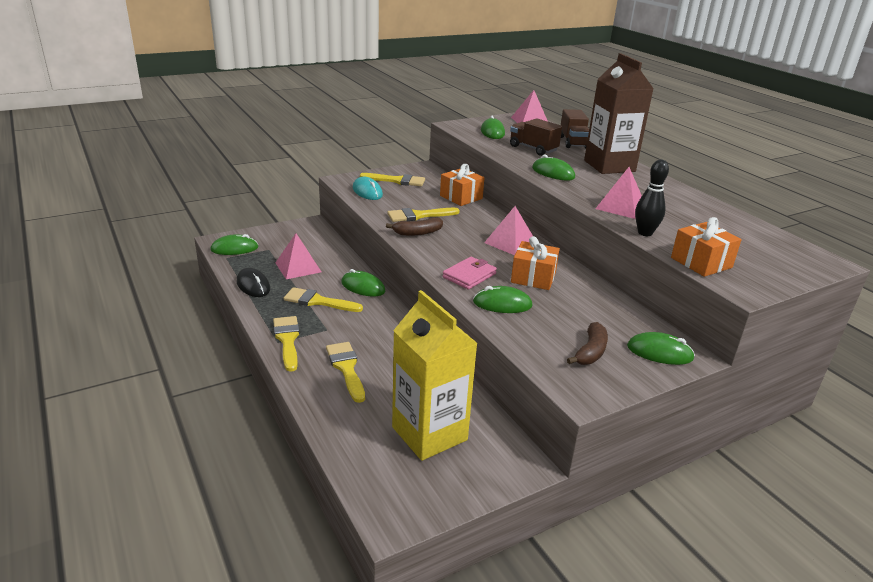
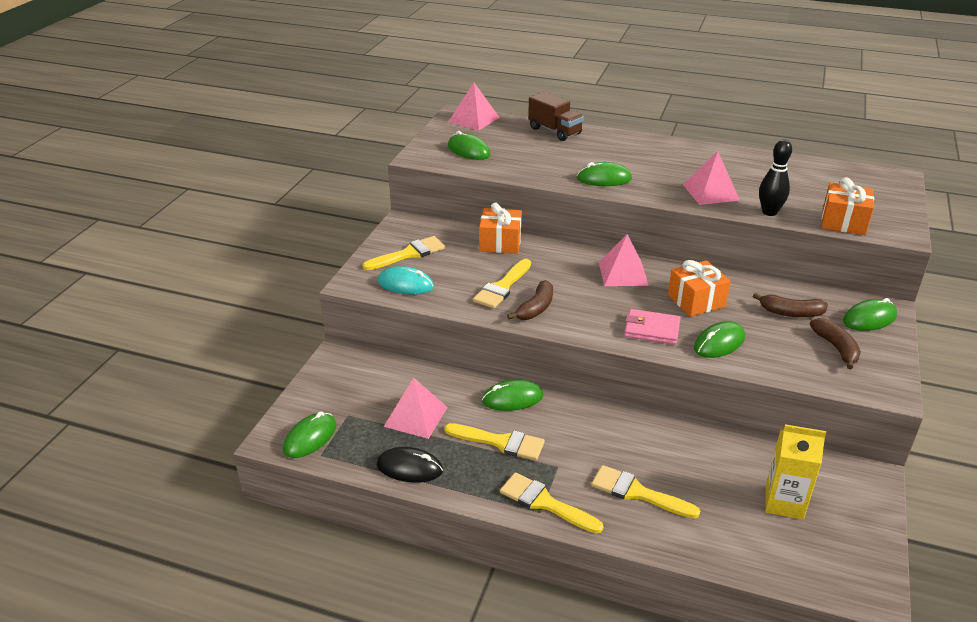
camera: 40 degrees left, 5 degrees up
(318, 301) = (500, 442): yellow brush -> yellow brush turned 135 degrees counterclockwise
(429, 433) = (784, 502): yellow carton -> yellow carton, size x0.63
(469, 275) = (652, 330): pink wallet -> pink wallet turned 75 degrees counterclockwise
(533, 149) = (539, 156): brown truck -> none
(595, 317) = (790, 313): none -> brown banana
(609, 166) = (628, 147): brown carton -> none

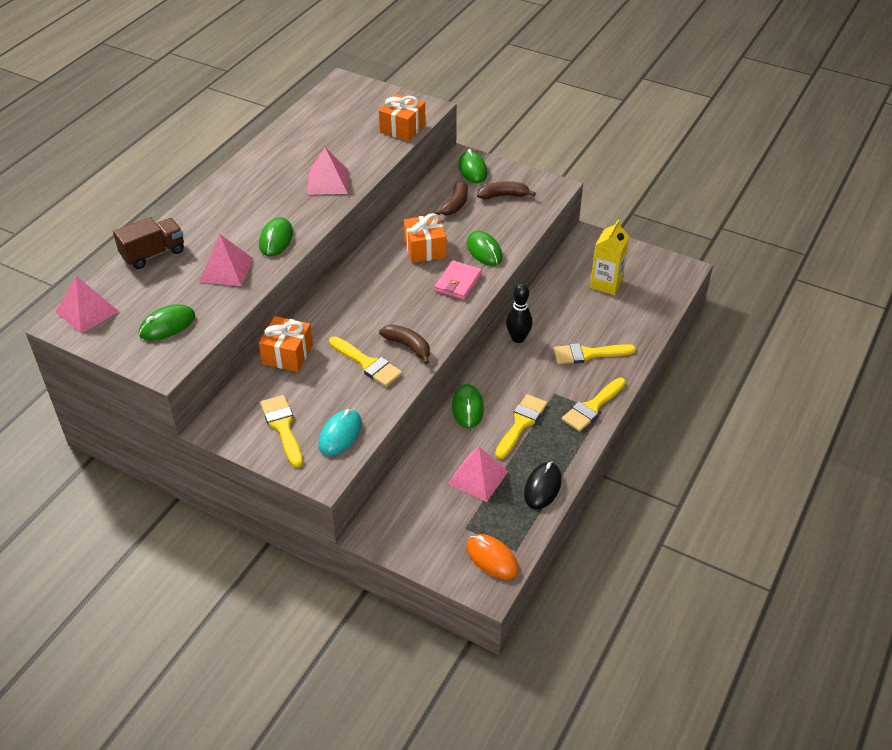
camera: 80 degrees left, 10 degrees up
(310, 438) = (492, 558): green mouse -> orange mouse
(623, 273) = (370, 282): pink pyramid -> pink pyramid (226, 270)
(637, 492) = (588, 354): yellow brush -> yellow brush turned 45 degrees clockwise
(769, 212) = (374, 160): black bowling pin -> black bowling pin (518, 338)

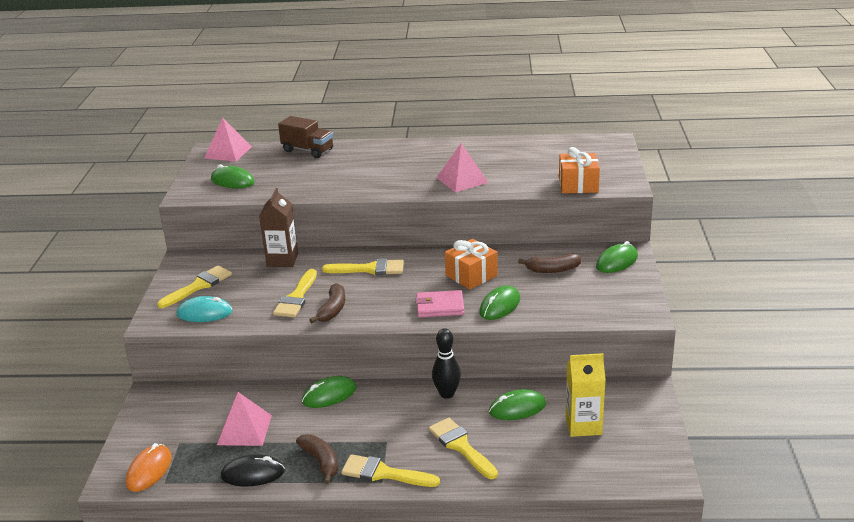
camera: 65 degrees right, 15 degrees down
(226, 270) = (312, 179): pink pyramid -> none
(276, 239) = (365, 185): green mouse -> green mouse (517, 408)
(287, 354) = (282, 260): orange gift -> brown carton
(503, 195) = (596, 290): brown banana -> brown banana (321, 462)
(521, 423) = (329, 433): yellow brush -> yellow brush (369, 269)

